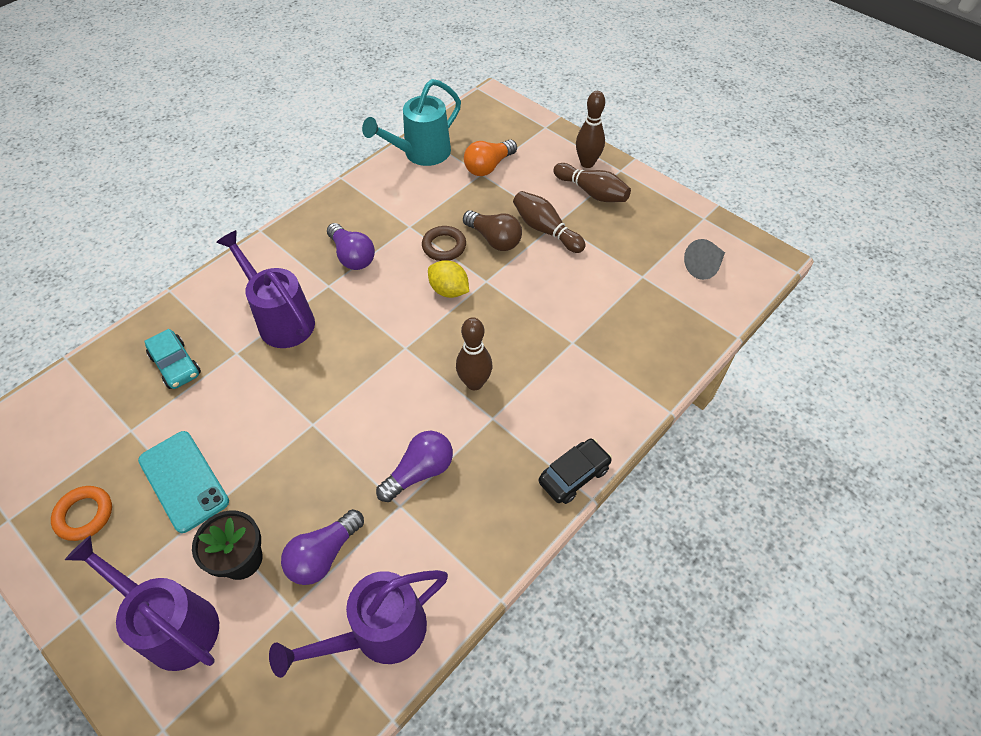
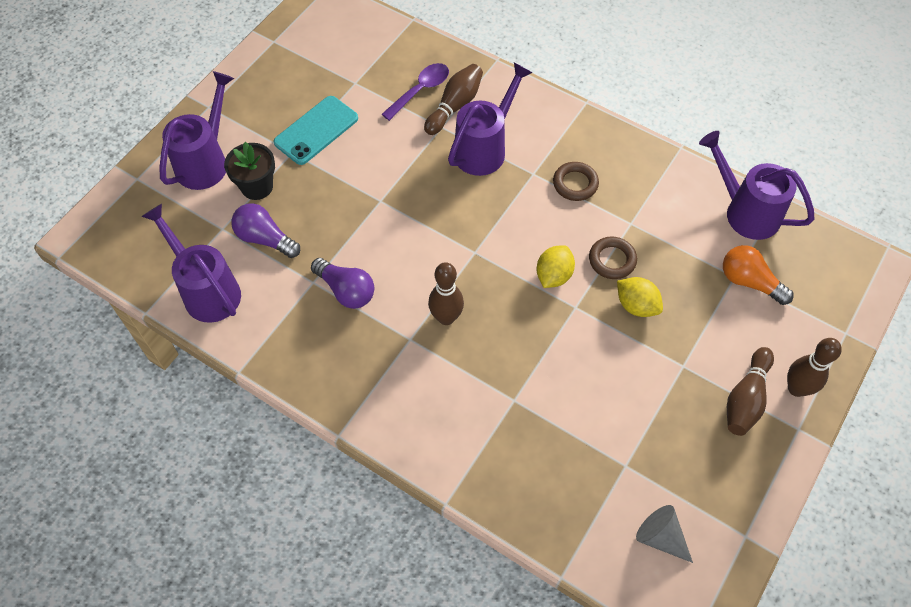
camera: 80 degrees right, 5 degrees up
(84, 515) = (281, 81): orange ring -> none
(176, 365) = (420, 90): turquoise car -> purple spoon
(352, 256) = (575, 184): purple light bulb -> brown ring
(421, 154) = (745, 211): turquoise watering can -> purple watering can
(494, 239) = (636, 305): brown light bulb -> yellow lemon
(545, 230) = (667, 355): brown bowling pin -> brown bowling pin (455, 106)
(574, 475) = (360, 417): black car -> none

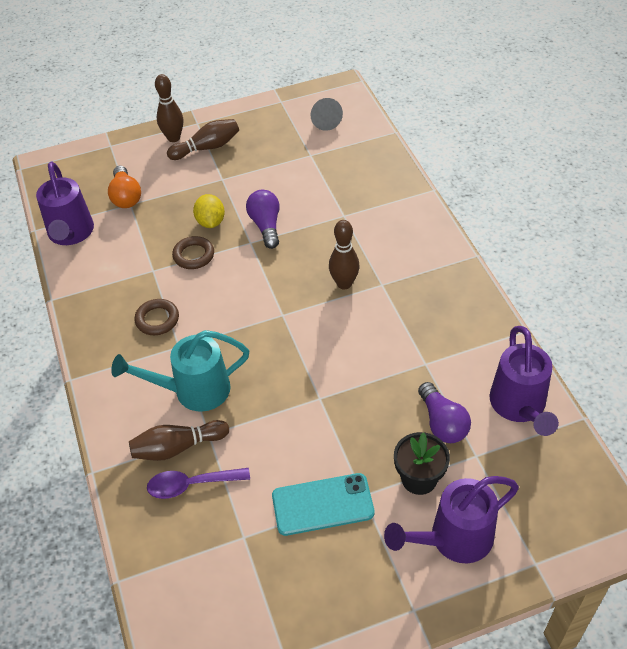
camera: 140 degrees left, 10 degrees down
(346, 290) = (403, 342): purple light bulb -> purple light bulb (266, 225)
(485, 148) = (193, 391): purple watering can -> turquoise watering can
(553, 275) = (243, 268): yellow lemon -> none

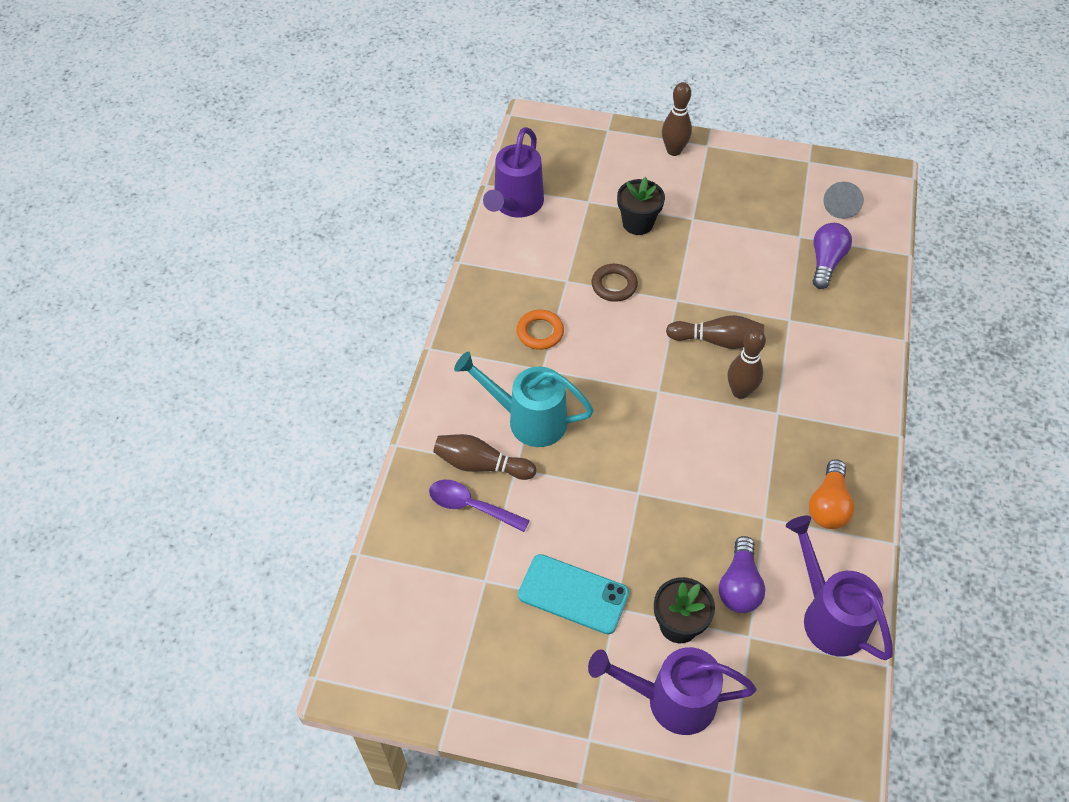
camera: 30 degrees right, 5 degrees up
(126, 196) = (589, 191): orange light bulb -> orange light bulb (828, 505)
(157, 319) = (540, 332): brown ring -> orange ring
(181, 202) = (637, 223): none -> black flower pot
(207, 148) = (700, 177): brown bowling pin -> brown bowling pin (717, 340)
(210, 222) = (652, 259): yellow lemon -> none
(266, 225) = (703, 290): purple light bulb -> purple light bulb (826, 262)
(519, 407) = (828, 615): purple watering can -> purple watering can turned 120 degrees clockwise

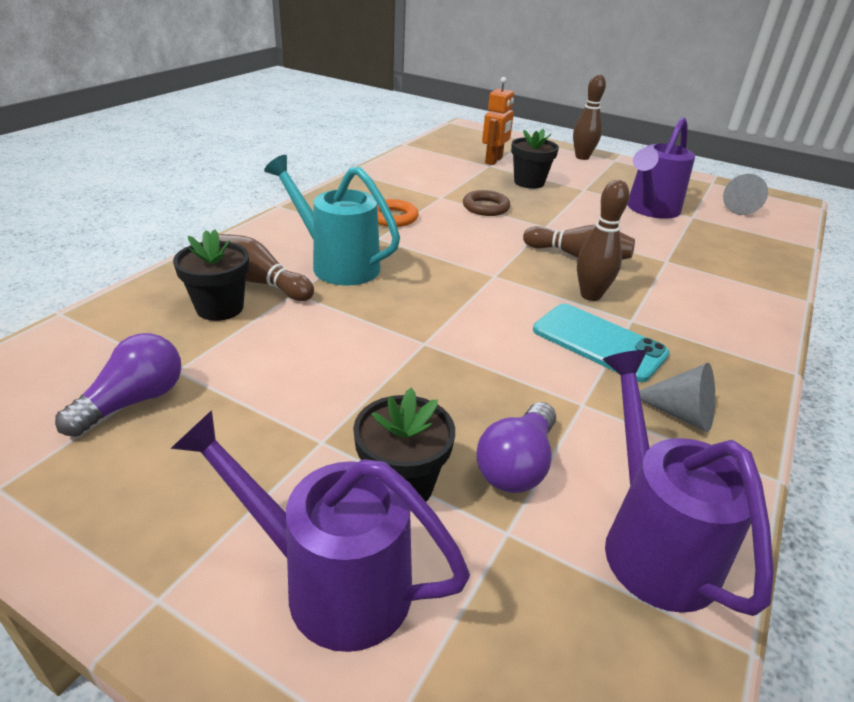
camera: 15 degrees right, 20 degrees down
(471, 506) = (220, 308): purple spoon -> black flower pot
(515, 205) = (422, 156): purple watering can -> purple watering can (650, 210)
(573, 594) = (275, 412): turquoise phone -> turquoise phone (599, 342)
(589, 189) = (494, 160): none -> orange robot
(826, 262) = (718, 235): purple light bulb -> purple light bulb (133, 401)
(828, 505) = (680, 414): orange light bulb -> grey cone

